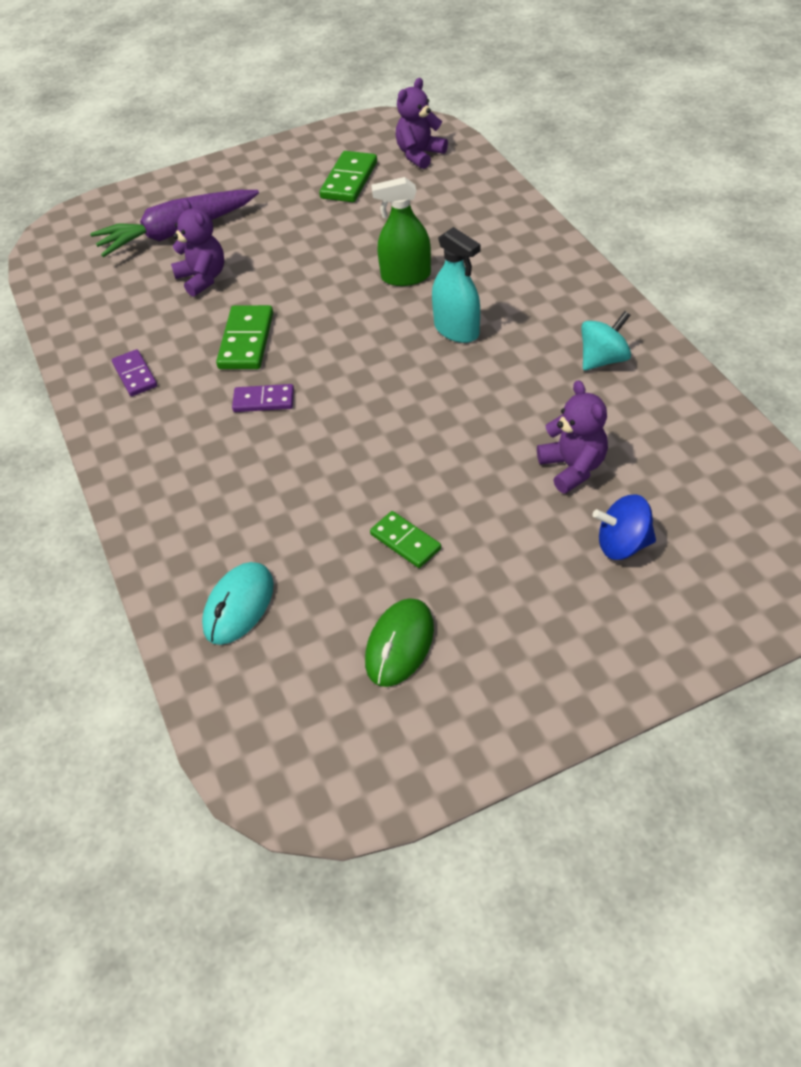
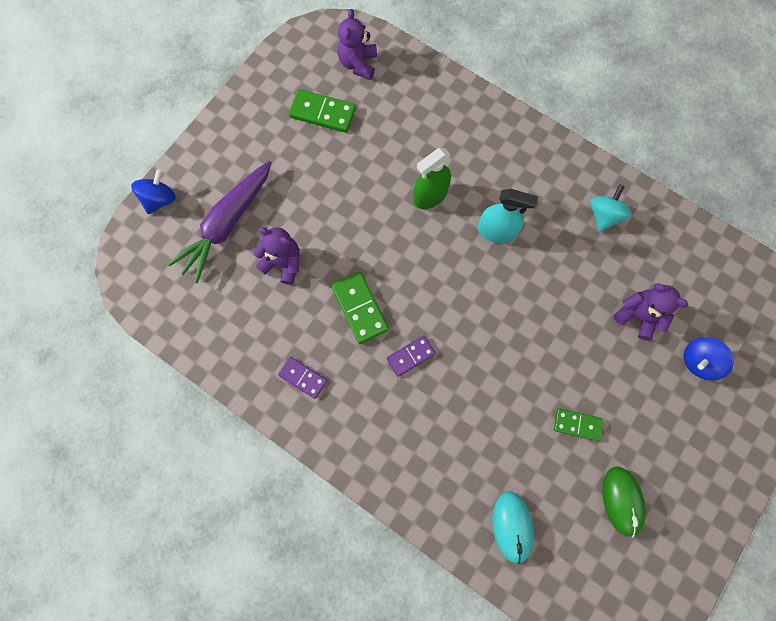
camera: 35 degrees left, 25 degrees up
(133, 195) = (160, 199): none -> blue spinning top
(349, 180) = (322, 113): green domino -> green domino turned 60 degrees counterclockwise

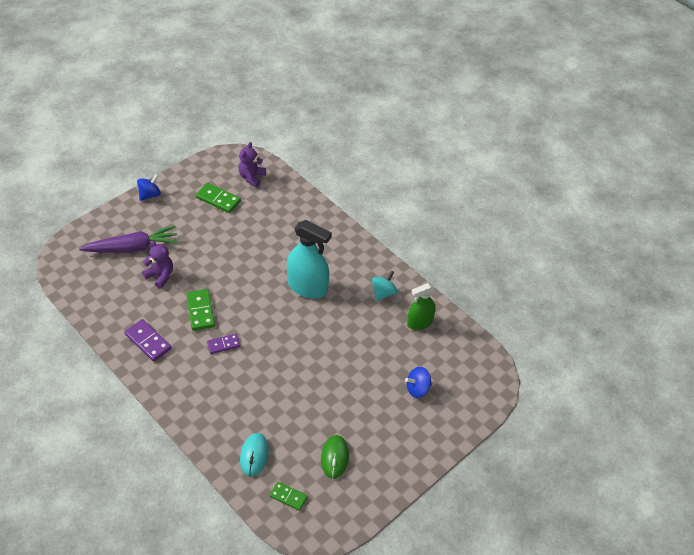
camera: 10 degrees right, 25 degrees down
(160, 199) = (95, 225): blue spinning top -> blue spinning top (150, 195)
(227, 224) = (133, 247): purple carrot -> purple carrot turned 150 degrees counterclockwise
(302, 378) = (148, 341): purple domino -> purple domino, size x1.52
(430, 196) = (271, 258): green spray bottle -> green spray bottle (419, 322)
(496, 231) = (307, 287): turquoise spray bottle -> turquoise spray bottle, size x1.59
(577, 424) = (320, 407): green domino -> green domino (288, 497)
(638, 316) = (385, 354): purple teddy bear -> none

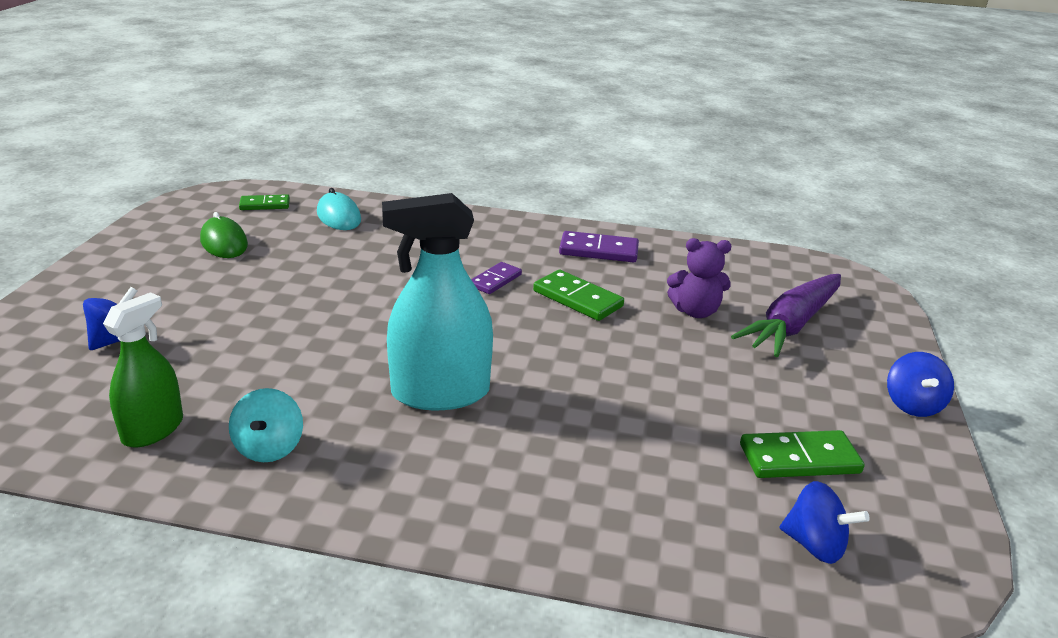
camera: 145 degrees right, 20 degrees down
(252, 177) = (815, 545): purple teddy bear -> blue spinning top

